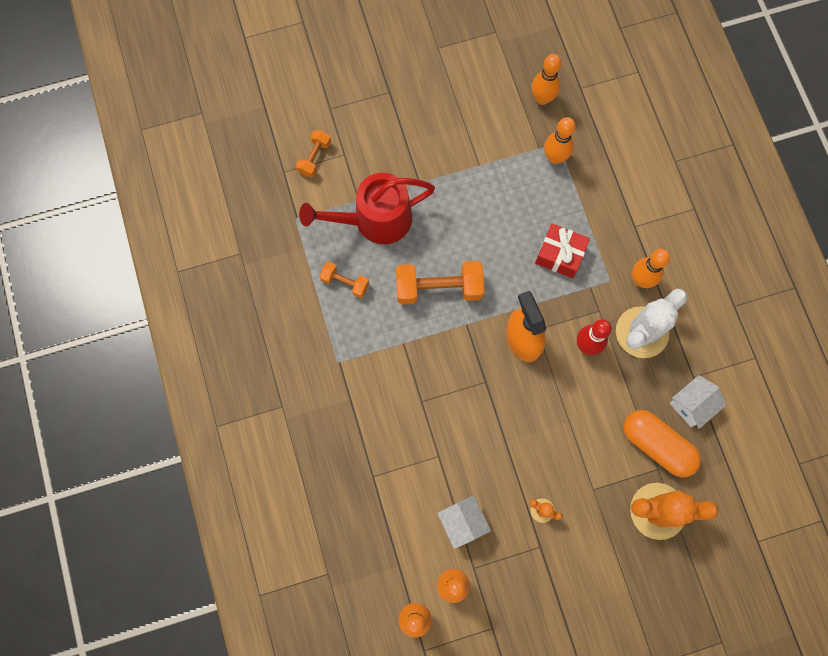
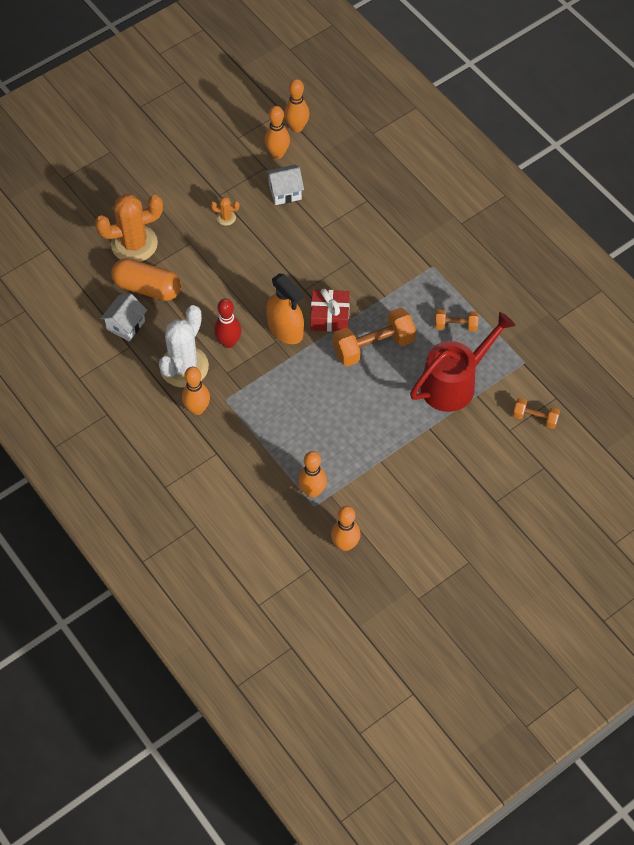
camera: 160 degrees right, 15 degrees down
(314, 158) = (535, 418): orange dumbbell -> orange dumbbell turned 75 degrees counterclockwise
(462, 522) = (285, 192): white house -> white house turned 60 degrees counterclockwise
(560, 255) = (277, 407): red gift -> red gift (330, 317)

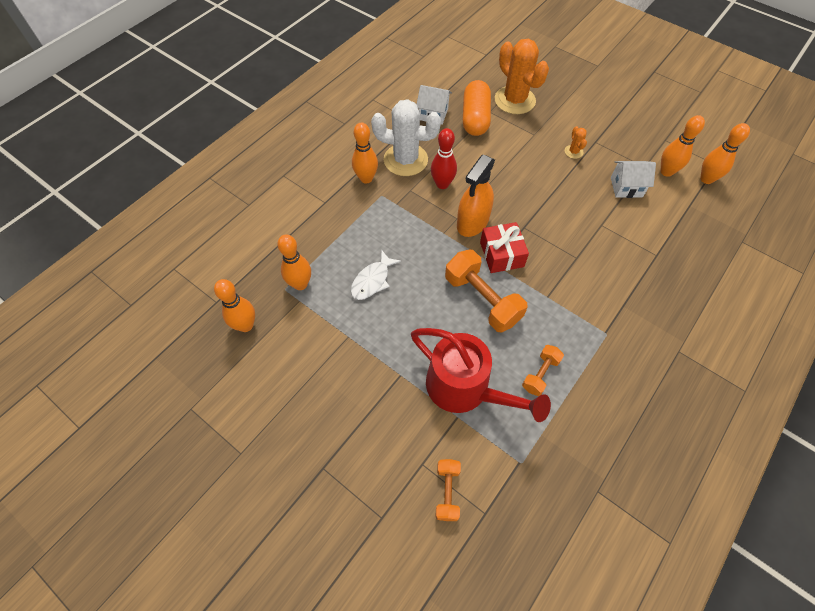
camera: 75 degrees right, 0 degrees up
(285, 192) = (626, 187): white house -> white house turned 60 degrees counterclockwise
(326, 429) = (372, 280): none -> white fish
(455, 325) = (540, 374): orange dumbbell -> orange dumbbell turned 45 degrees clockwise

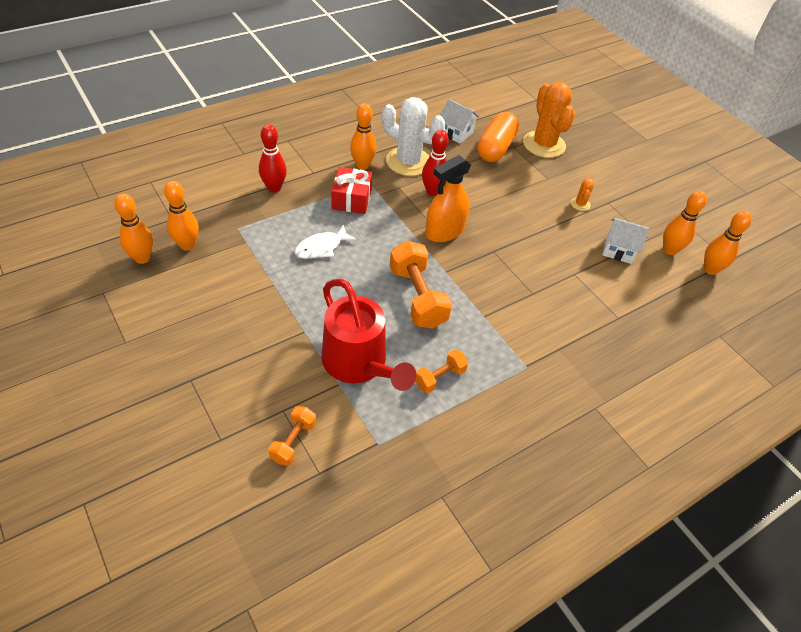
camera: 15 degrees right, 10 degrees down
(296, 232) = (274, 188): none -> red bowling pin
(300, 284) = (254, 229): orange bowling pin -> orange bowling pin (142, 258)
(501, 254) = (458, 266): red gift -> red gift (351, 199)

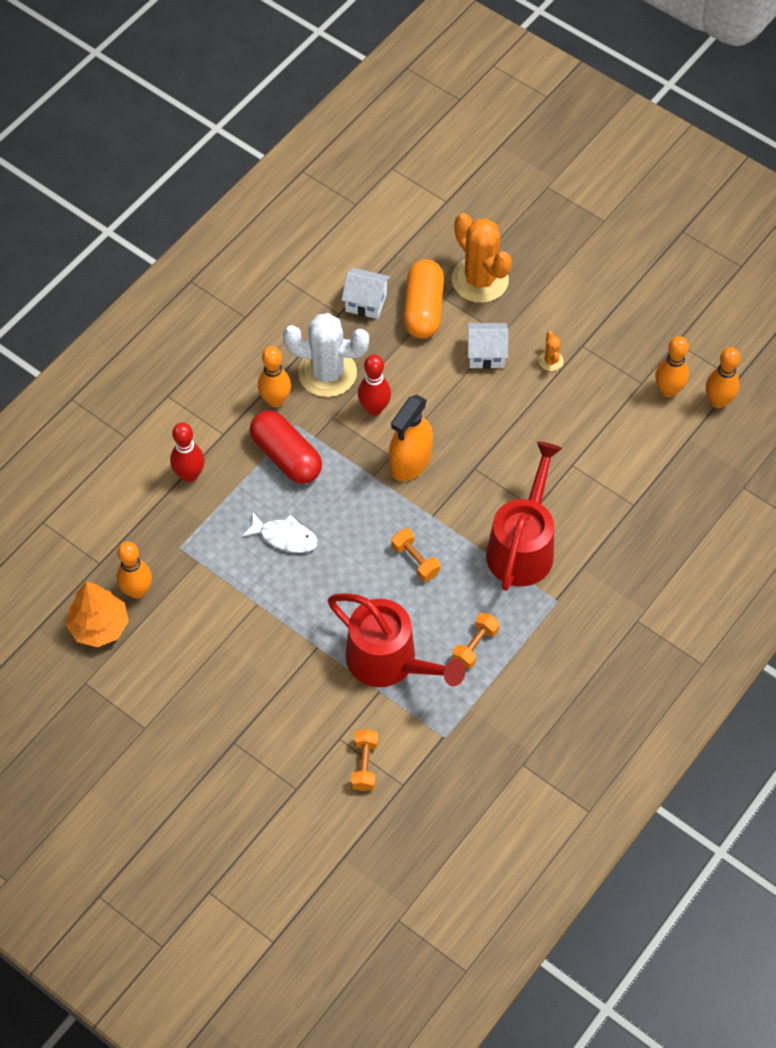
camera: 15 degrees left, 10 degrees up
(142, 258) = (99, 626): orange bowling pin -> orange tree
(321, 248) = (285, 537): white fish -> white fish turned 105 degrees counterclockwise
(351, 199) = (286, 456): red gift -> red capsule
(417, 297) = (415, 560): orange dumbbell -> orange dumbbell, size x0.55
(512, 316) = (522, 546): none -> red watering can
(618, 250) = (612, 413): white house -> white house (486, 354)

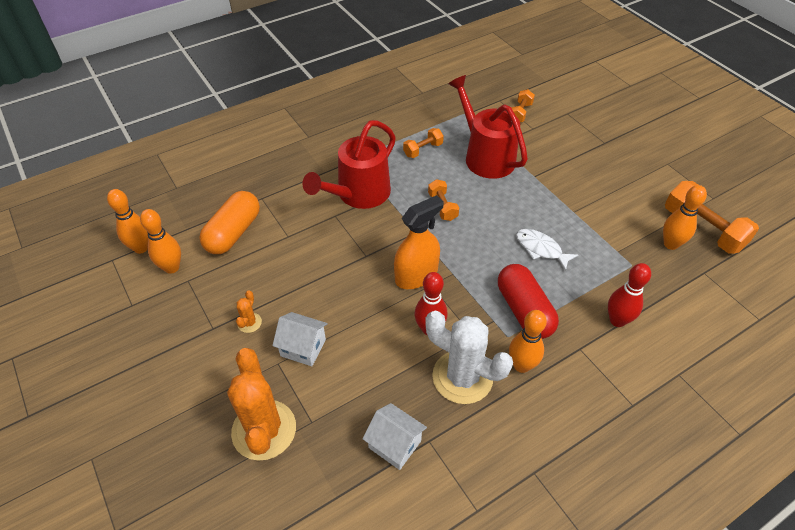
camera: 160 degrees left, 10 degrees down
(99, 626) = (702, 229): orange tree -> orange dumbbell
(423, 309) = (338, 415): orange capsule -> orange capsule (233, 233)

